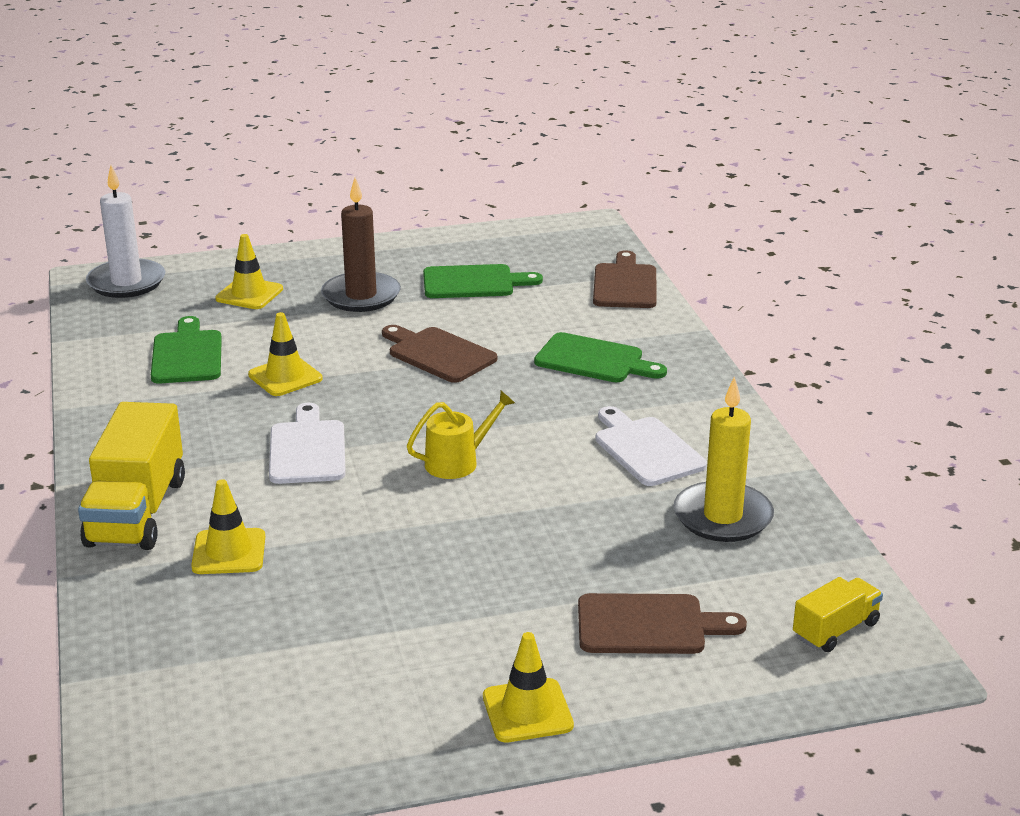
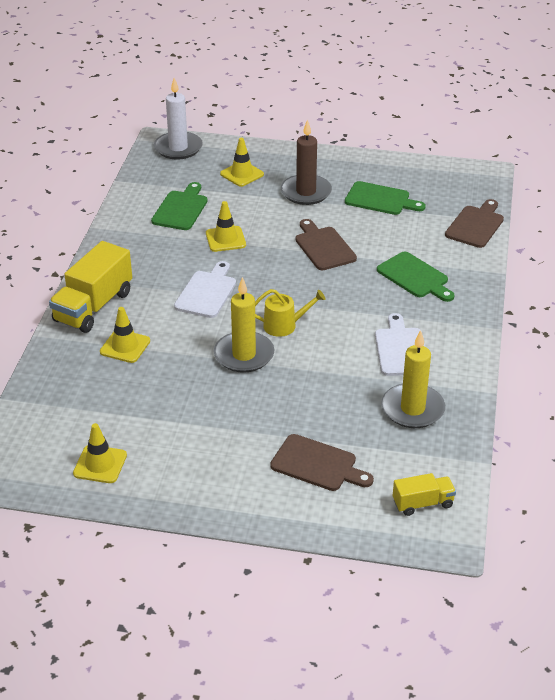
camera: 25 degrees right, 10 degrees up
(426, 514) = (244, 355): none -> yellow candle
(527, 711) = (216, 493): yellow traffic cone -> yellow traffic cone (100, 464)

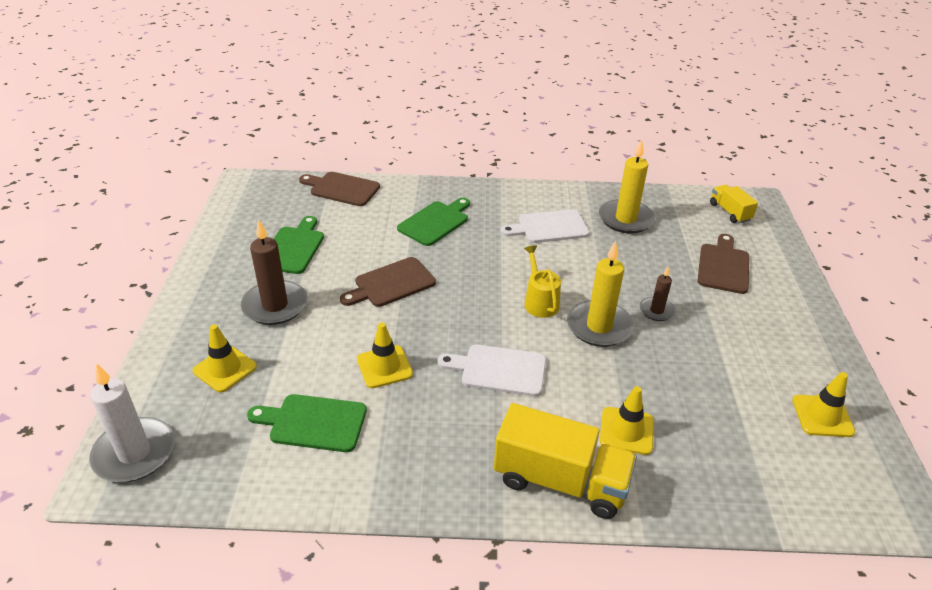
camera: 100 degrees left, 0 degrees up
(257, 396) = (656, 310): none -> brown candle

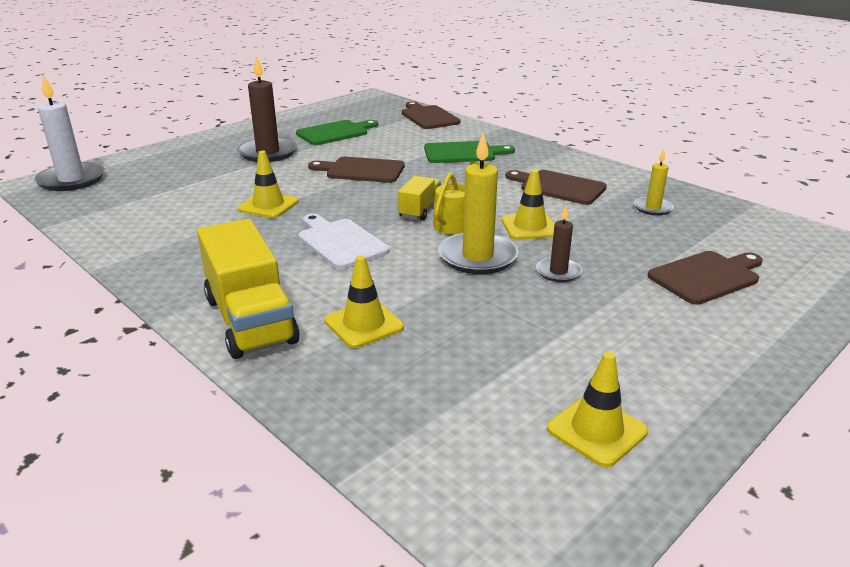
camera: 45 degrees right, 10 degrees down
(225, 369) = (182, 167): yellow traffic cone -> yellow traffic cone (529, 227)
(313, 422) = (173, 210): green cutting board -> none
(549, 227) = (558, 187): white cutting board -> brown cutting board
(625, 219) = (653, 208): yellow candle -> yellow candle, size x0.55
(729, 212) = (802, 246): yellow truck -> yellow truck (420, 210)

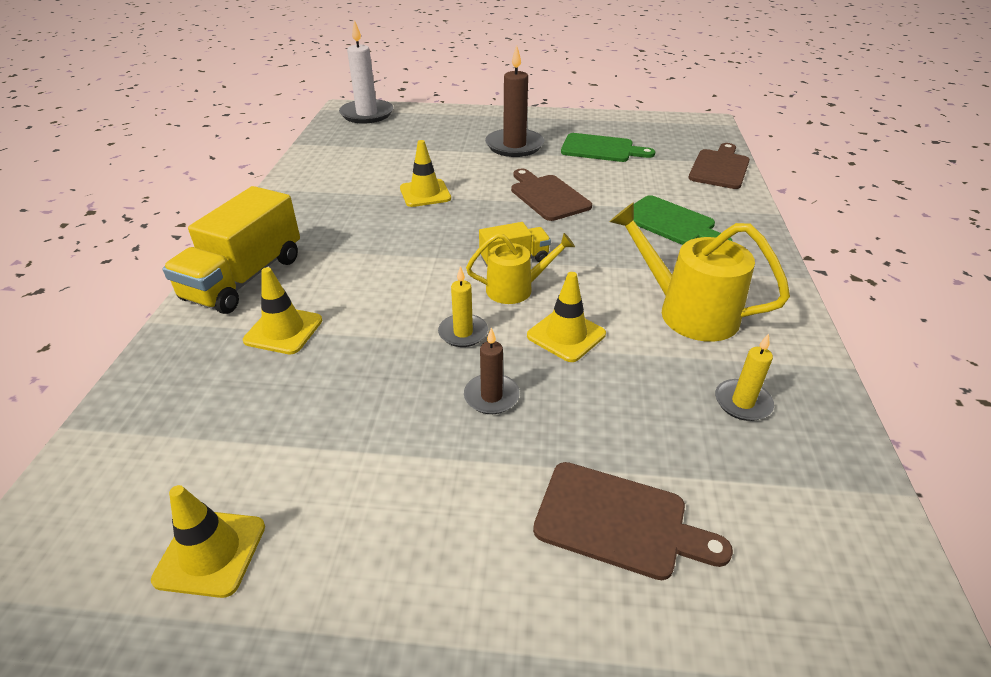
camera: 50 degrees right, 10 degrees up
(340, 242) = (404, 253): white cutting board -> none
(477, 257) = (463, 333): yellow candle -> yellow candle, size x0.55
(558, 187) = (688, 312): brown cutting board -> yellow watering can

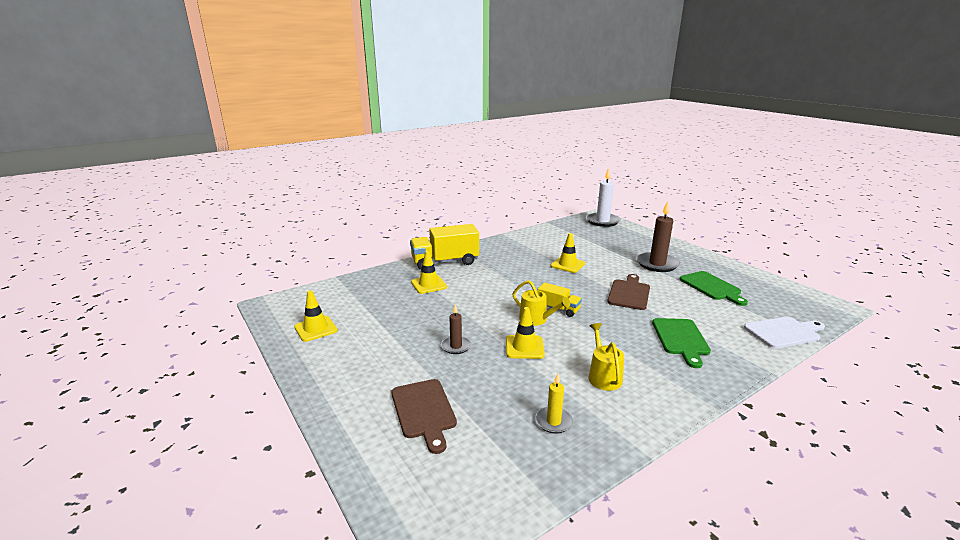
camera: 50 degrees right, 15 degrees down
(463, 333) = (485, 321): yellow candle -> none
(688, 312) = (603, 376): yellow watering can -> yellow watering can, size x0.63
(720, 168) = (784, 332): brown cutting board -> white cutting board

